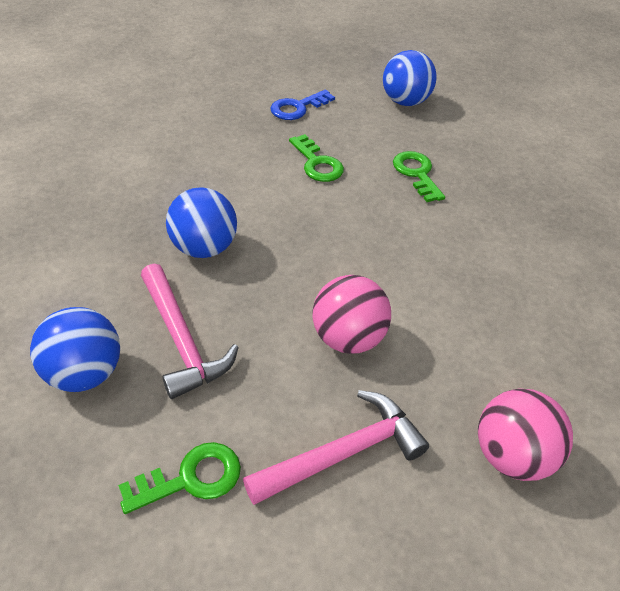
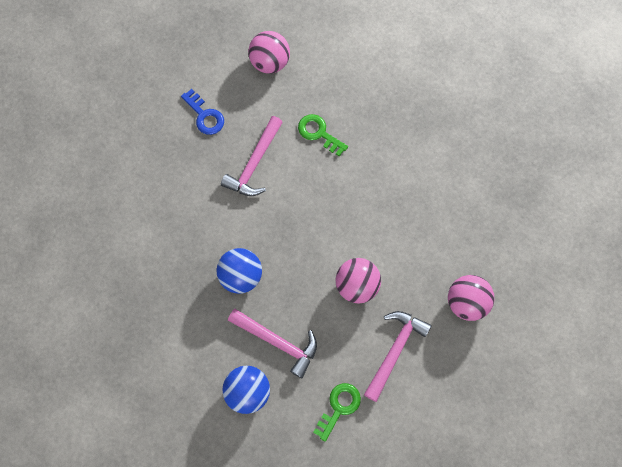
camera: 30 degrees left, 25 degrees up
(297, 108) = (205, 116): blue key -> blue key turned 60 degrees counterclockwise
(317, 163) = (254, 163): green key -> pink hammer
(405, 102) = (270, 62): blue ball -> pink ball

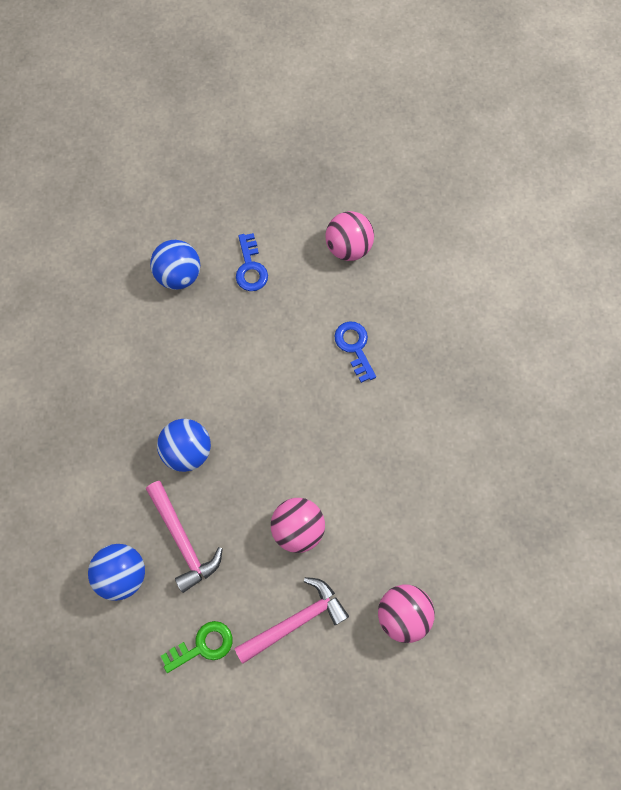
camera: 30 degrees right, 0 degrees up
(153, 150) = (179, 275): none -> blue ball
(254, 163) = (270, 343): pink hammer -> none
(319, 133) = (354, 347): green key -> blue key

